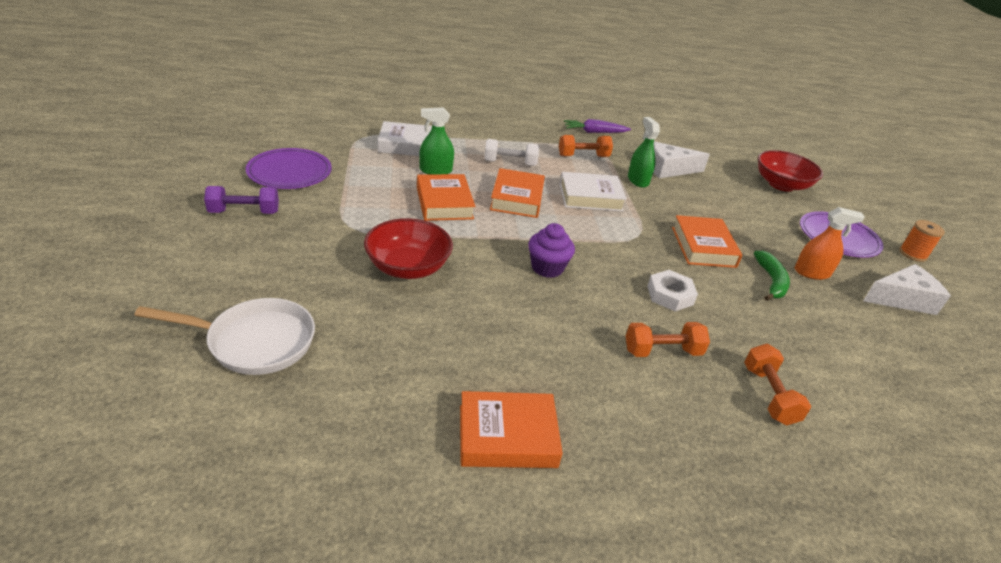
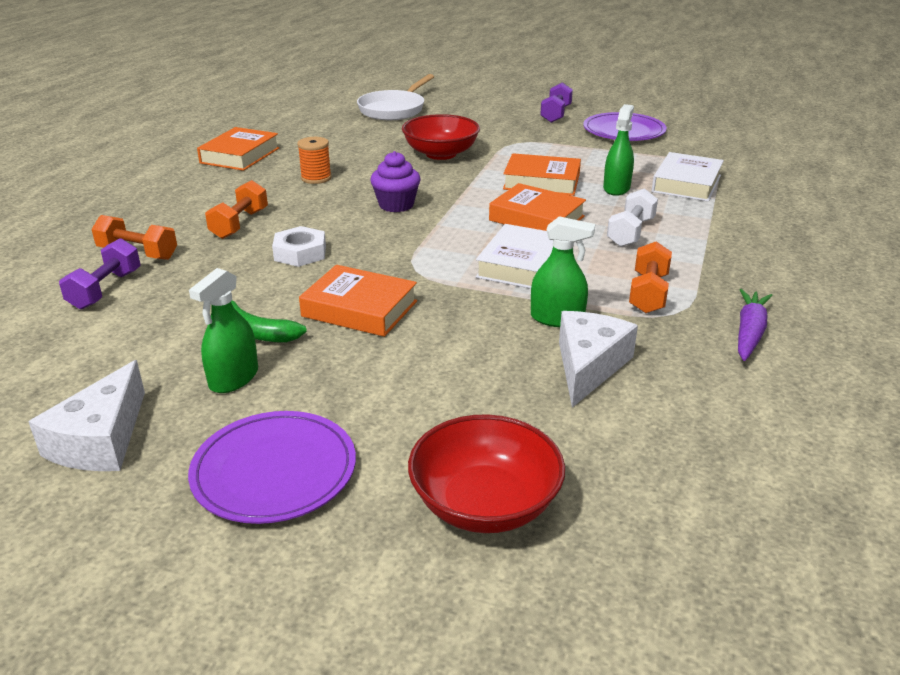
camera: 120 degrees right, 5 degrees down
(811, 272) = (234, 378): orange spray bottle -> green spray bottle
(825, 382) = (105, 290): none -> purple dumbbell
(912, 254) = (147, 558): orange spool -> orange spool (316, 178)

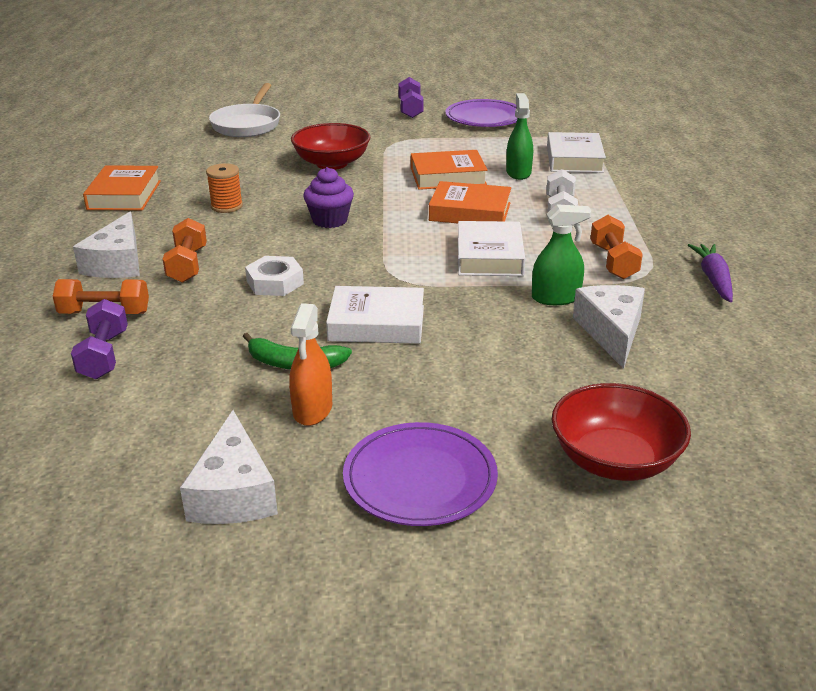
camera: 20 degrees left, 0 degrees up
(185, 212) = (117, 263): none -> white cheese
(234, 378) = (312, 409): green spray bottle -> orange spray bottle
(359, 309) = (376, 323): orange book -> white book

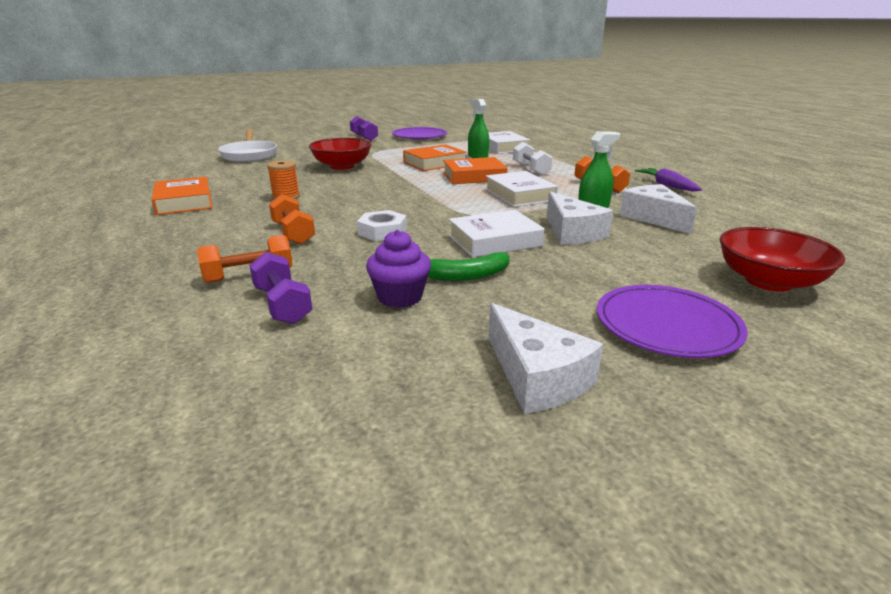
camera: 25 degrees left, 5 degrees down
(117, 263) = (224, 242): white cheese -> white cheese (572, 232)
(312, 409) = (521, 301): orange spray bottle -> none
(330, 220) = (380, 193): purple cupcake -> purple cupcake (400, 297)

